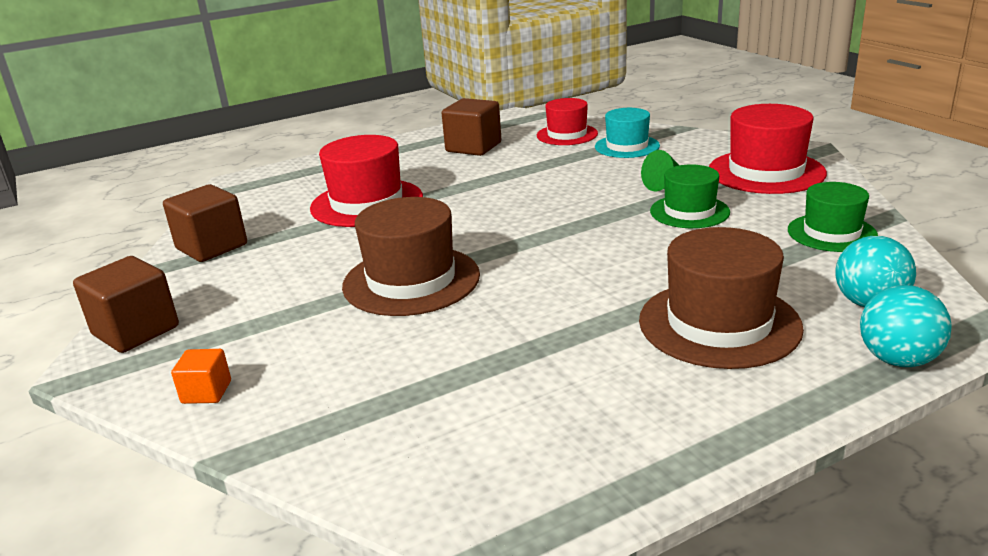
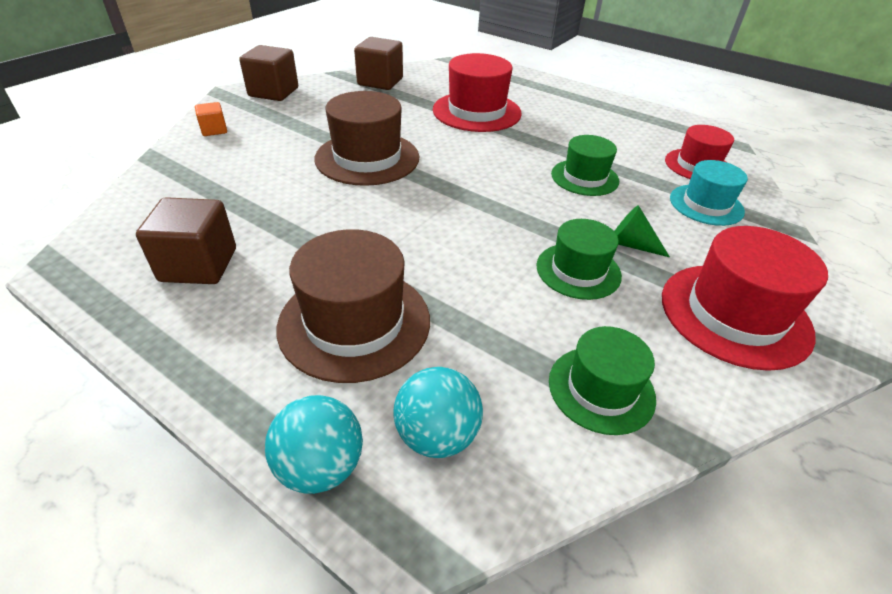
camera: 60 degrees right, 15 degrees up
(473, 147) = (618, 127): brown cube -> brown cube (199, 265)
(550, 180) = (584, 177): none -> green hat

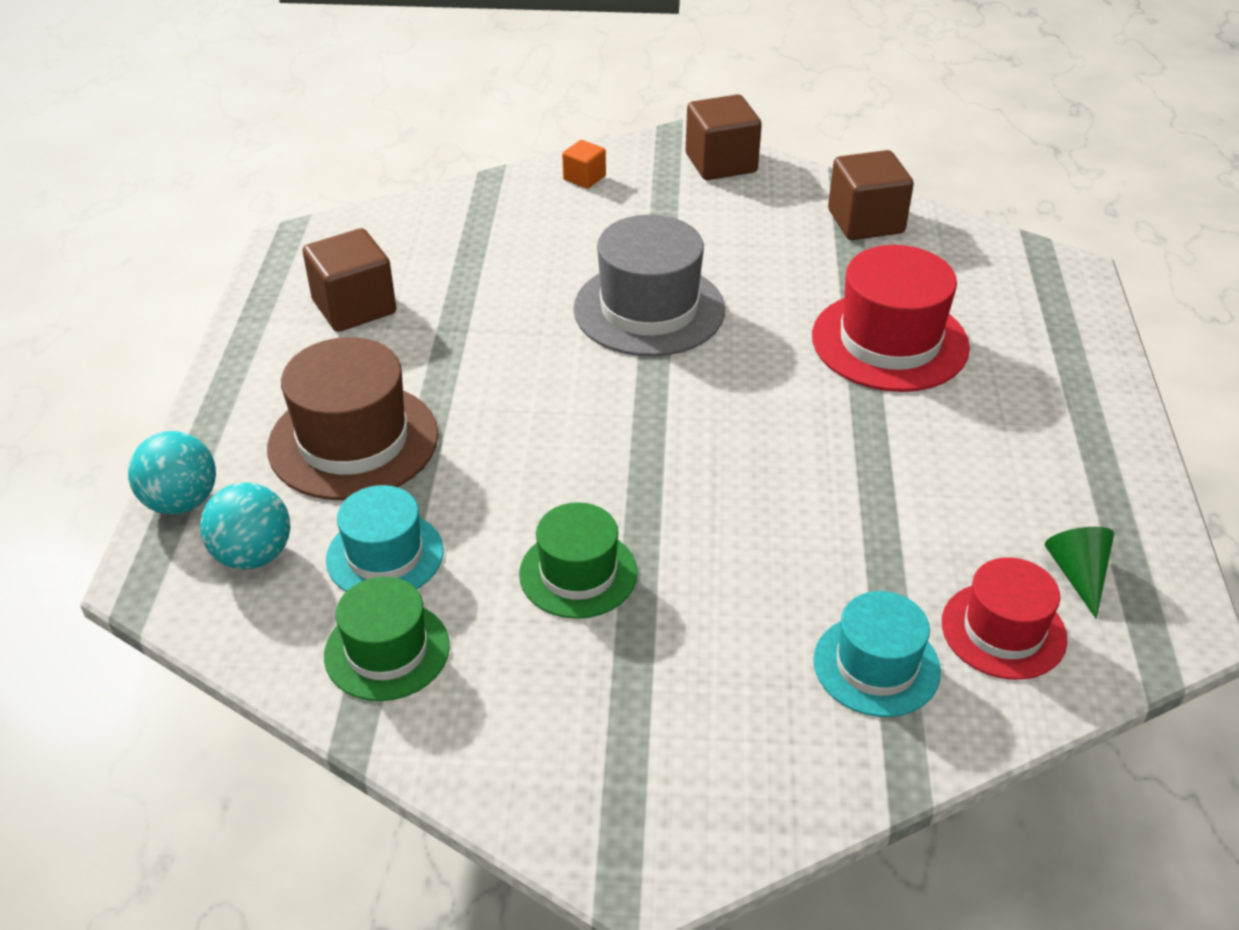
camera: 60 degrees right, 0 degrees up
(367, 158) = (649, 309): brown hat -> grey hat
(497, 352) = (385, 555): none -> turquoise hat
(584, 177) = (815, 513): green hat -> none
(631, 244) = (681, 607): green cone -> green cone (1078, 575)
(734, 314) = (611, 744): red hat -> none

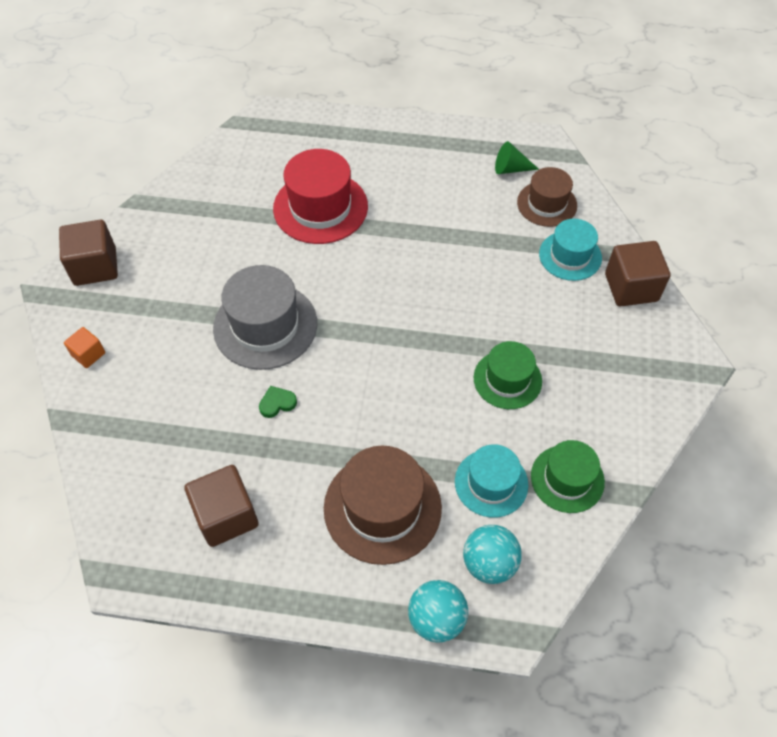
camera: 85 degrees left, 15 degrees up
(520, 332) = (277, 403): none -> green heart
(865, 221) = (192, 198): brown cube -> brown cube (631, 287)
(1003, 630) = (547, 204): red hat -> brown hat

